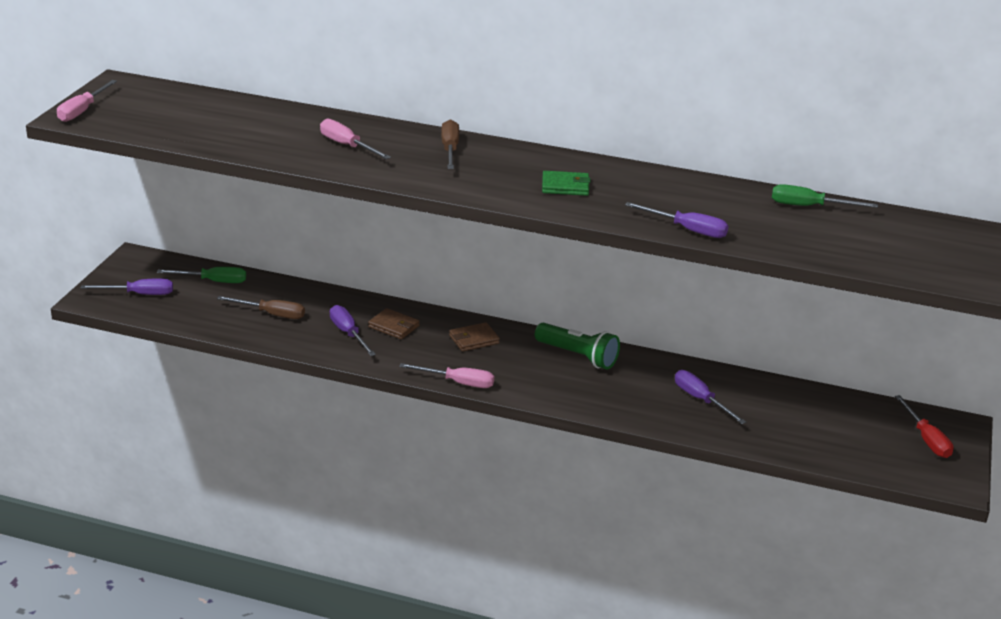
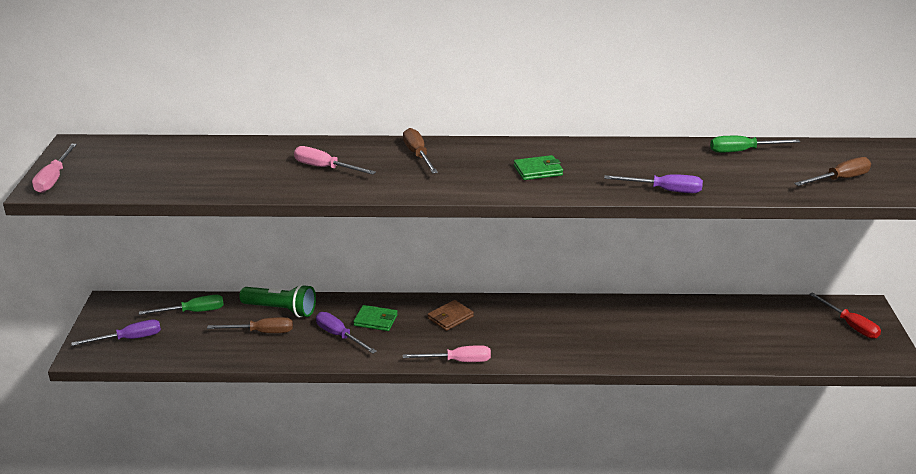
camera: 15 degrees left, 0 degrees up
(394, 326) = (375, 320): brown wallet -> green wallet
(578, 356) = (544, 314): green flashlight -> green flashlight (281, 310)
(701, 400) = (663, 331): purple screwdriver -> none
(896, 254) = (839, 179): none -> brown screwdriver

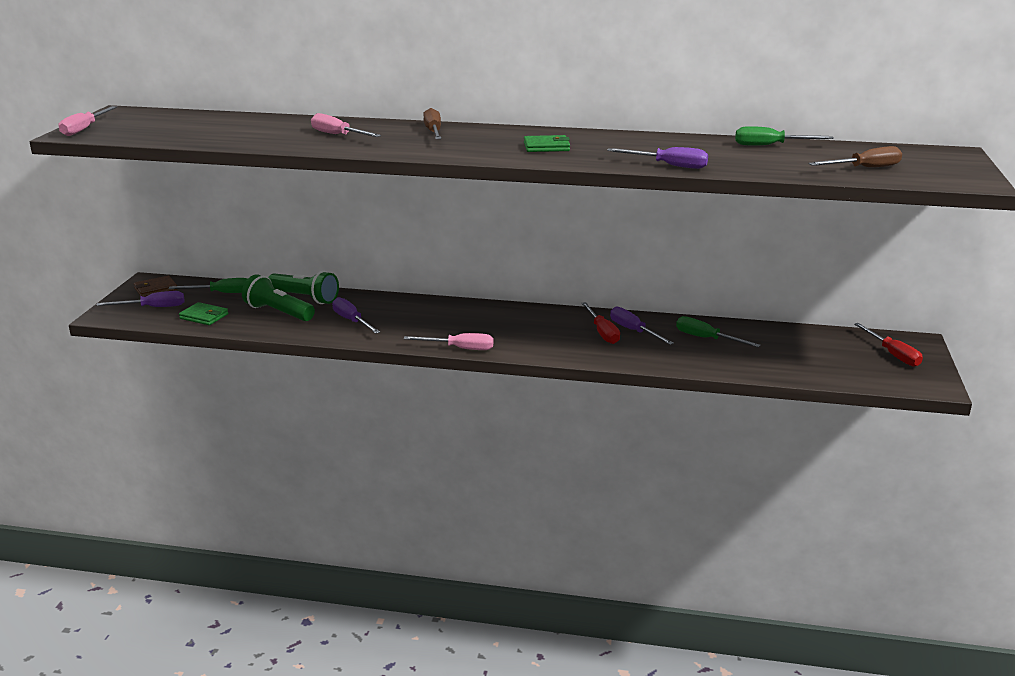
camera: 10 degrees right, 5 degrees down
(261, 332) = (278, 312): brown screwdriver -> green flashlight
(375, 320) = (392, 312): green wallet -> green wallet (204, 316)
(450, 317) = (467, 316): brown wallet -> brown wallet (155, 289)
(584, 325) = (602, 332): none -> red screwdriver
(613, 320) = (633, 331): none -> purple screwdriver
(682, 323) = (706, 339): none -> green screwdriver

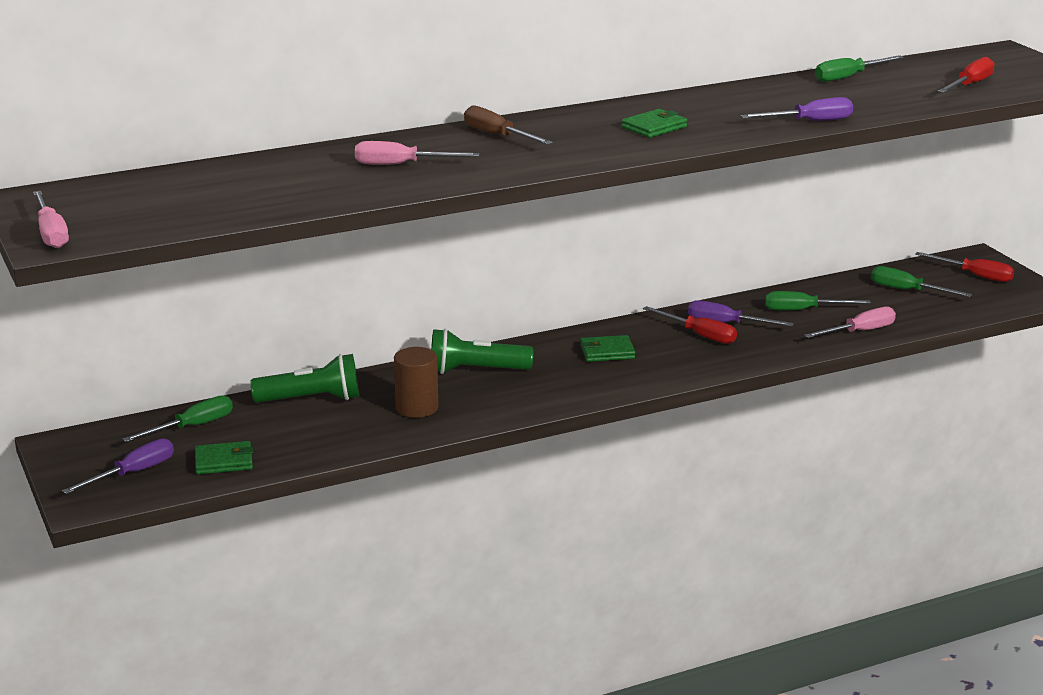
camera: 35 degrees left, 0 degrees up
(155, 289) = (89, 450): brown wallet -> none
(278, 312) = (310, 426): green flashlight -> green flashlight (475, 371)
(352, 321) = (417, 408): purple screwdriver -> brown cylinder
(459, 348) = (587, 399): pink screwdriver -> pink screwdriver (859, 332)
(521, 324) = (607, 352): none -> green wallet
(815, 349) = (907, 290): none -> green screwdriver
(864, 168) = (969, 85): brown screwdriver -> red screwdriver

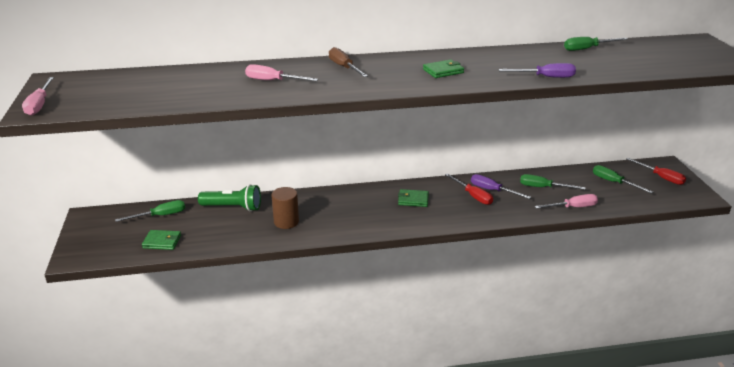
camera: 15 degrees right, 5 degrees up
(133, 473) = (110, 242): purple screwdriver -> none
(475, 371) = (332, 202): green flashlight -> none
(969, 85) = (666, 61): red screwdriver -> none

